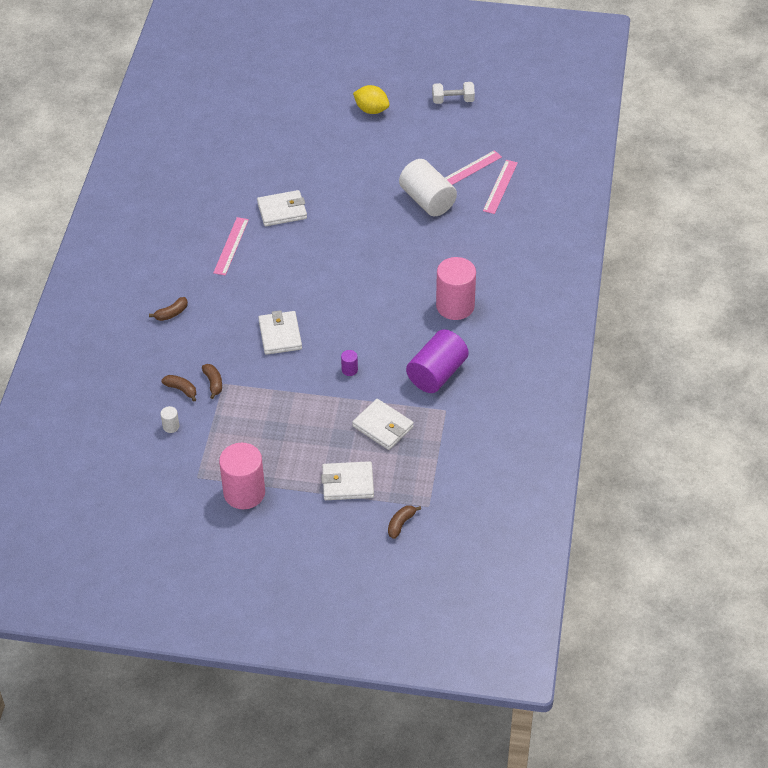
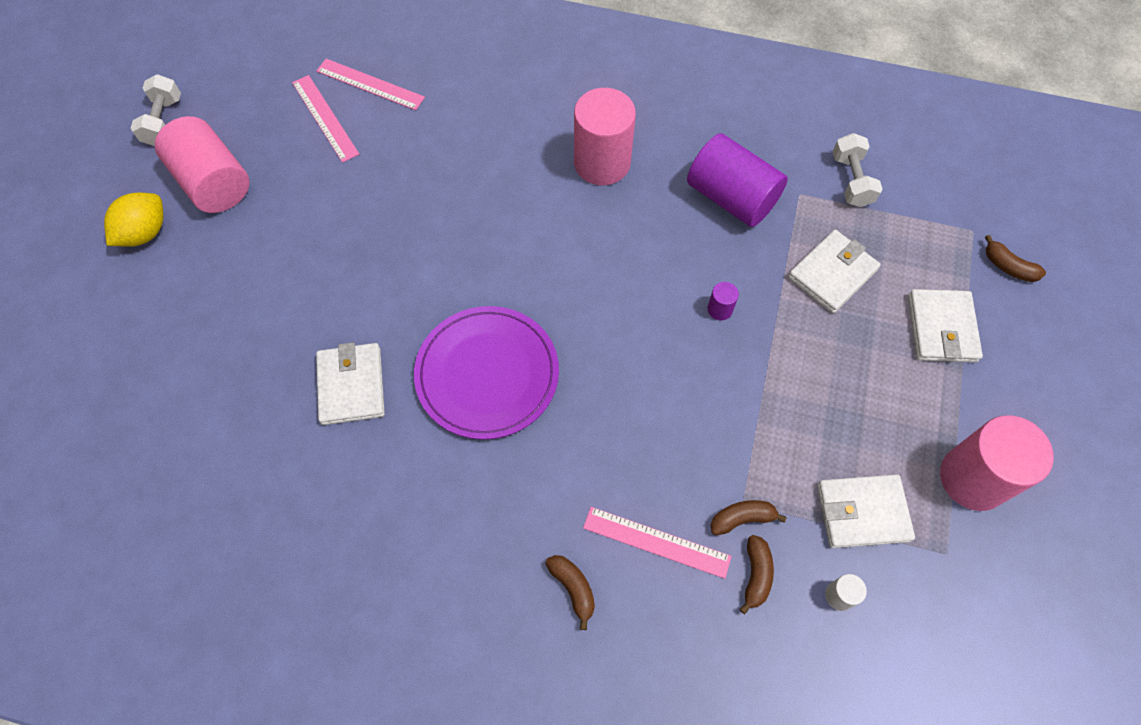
camera: 85 degrees left, 15 degrees up
(181, 389) = (756, 575): brown banana -> brown banana turned 150 degrees clockwise
(231, 246) = (421, 476): pink ruler -> pink ruler (656, 542)
(280, 335) = (640, 405): white wallet -> white wallet (862, 513)
(294, 266) = (487, 374): none -> purple plate
(411, 130) = (213, 182): none -> pink cylinder
(427, 200) = (377, 176): white cylinder -> none
(461, 439) = (851, 180): none -> white dumbbell

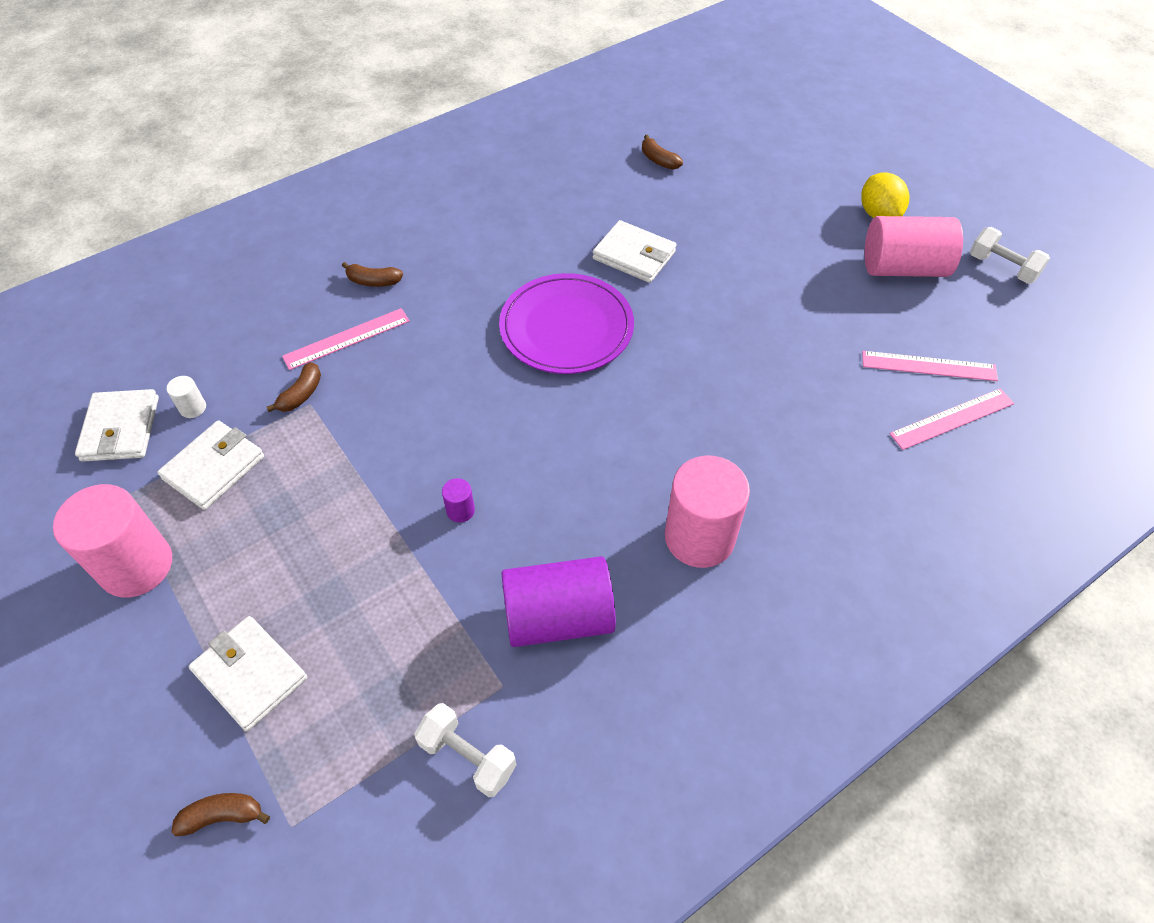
camera: 130 degrees right, 10 degrees down
(756, 575) = (262, 374): brown banana -> brown banana (658, 160)
(832, 274) = (396, 631): white wallet -> white wallet (121, 429)

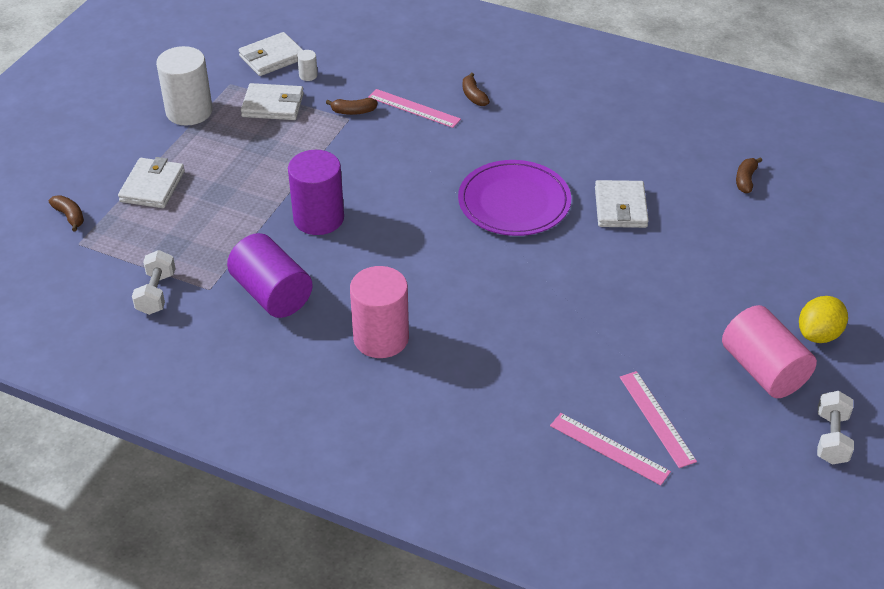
camera: 60 degrees right, 10 degrees down
(136, 566) = (189, 111): pink cylinder -> white cylinder
(460, 510) = (318, 218): purple cylinder -> purple cylinder, size x2.43

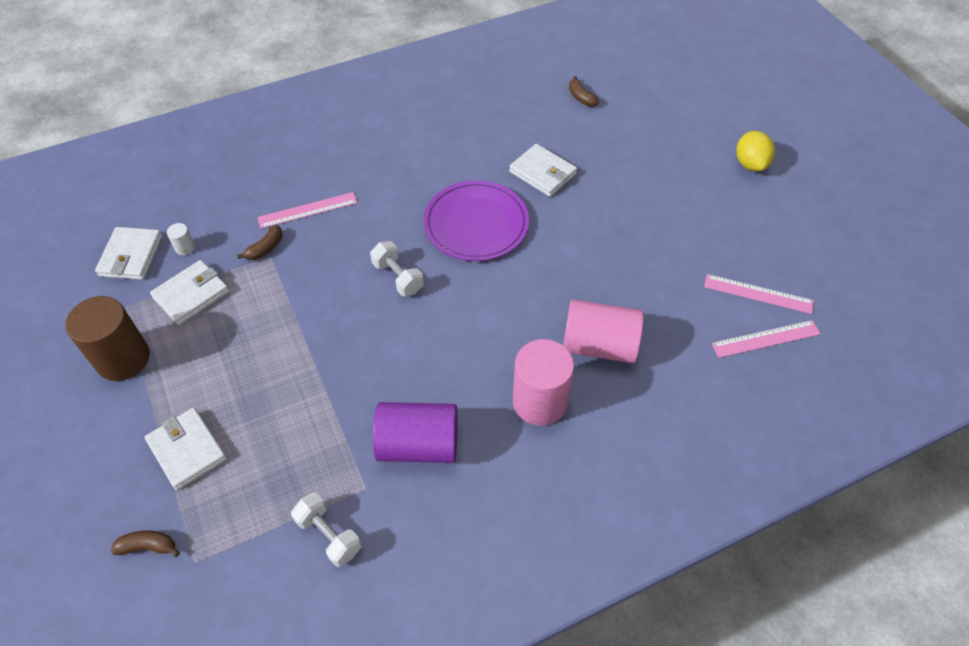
camera: 50 degrees left, 10 degrees up
(189, 111) = (123, 358): white cylinder -> brown cylinder
(318, 218) = (363, 353): purple cylinder -> none
(473, 96) = (337, 168): brown banana -> none
(763, 370) = (759, 211): pink cylinder -> pink cylinder (599, 345)
(831, 438) = (842, 221): white dumbbell -> white dumbbell (398, 277)

